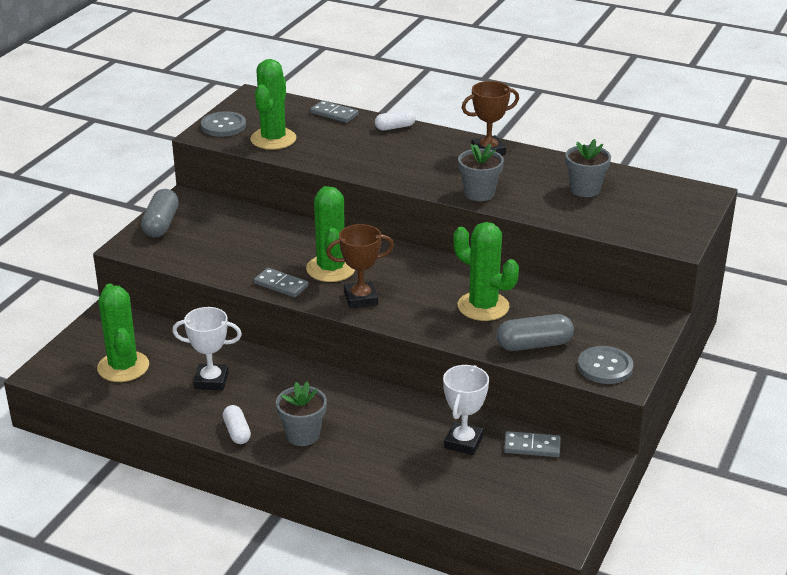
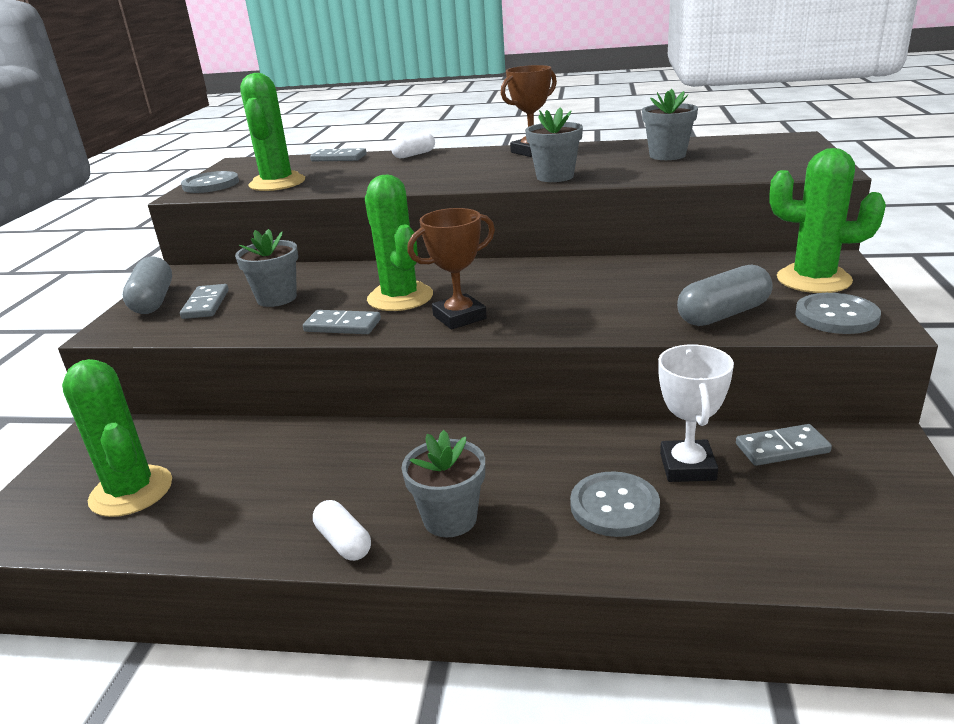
camera: 15 degrees left, 5 degrees down
(196, 238) = (206, 304): none -> grey domino
(211, 381) = (275, 477): white trophy -> none
(246, 245) = (277, 298): none -> grey flower pot
(401, 453) = (614, 506): none -> grey button
(483, 306) = (621, 292): green cactus -> green cactus (813, 279)

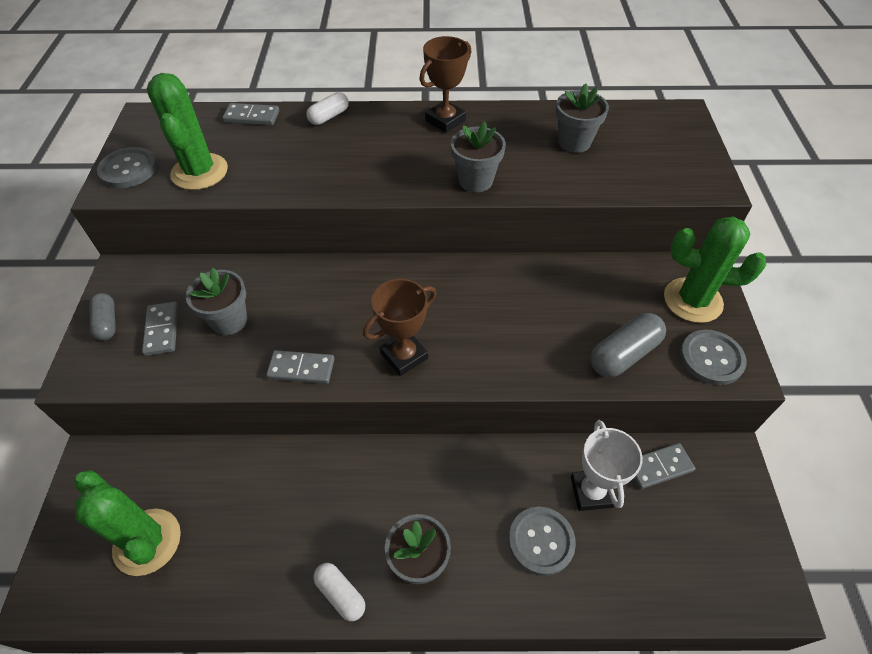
camera: 10 degrees left, 25 degrees up
(153, 301) = (107, 323): grey capsule -> grey capsule, size x0.64
(400, 297) = (345, 322): green cactus -> none

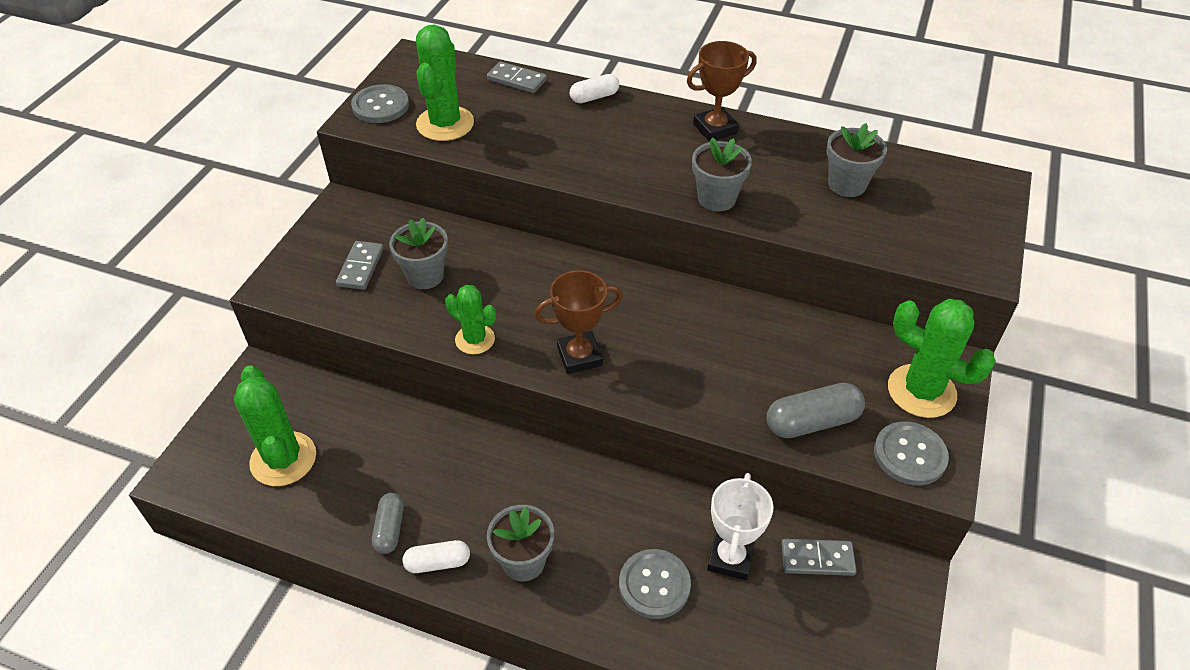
camera: 20 degrees right, 5 degrees down
(107, 323) = (314, 247): grey capsule -> grey capsule (389, 529)
(301, 369) = (475, 339): grey domino -> green cactus
(340, 594) = (438, 563): white capsule -> white capsule turned 75 degrees counterclockwise

